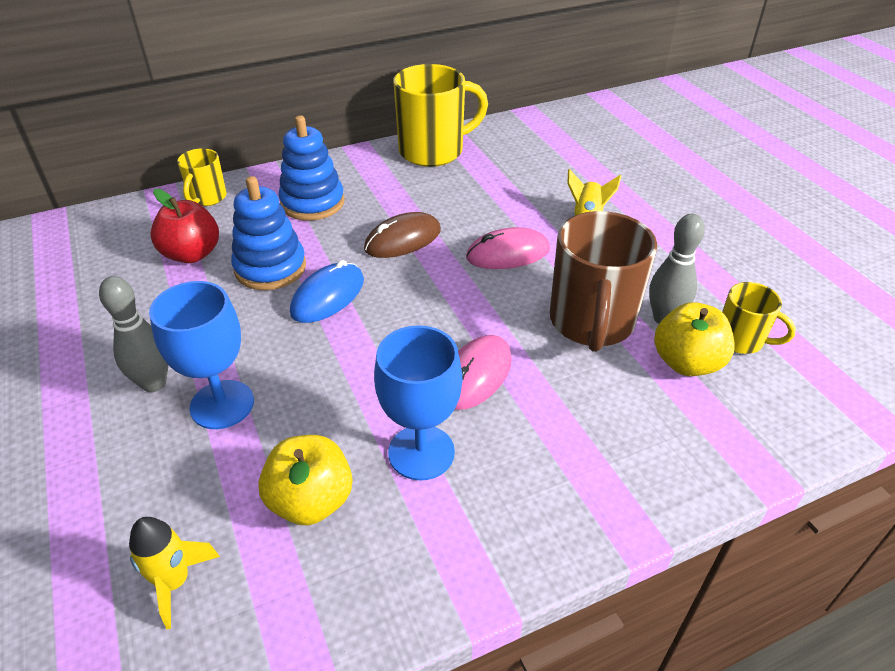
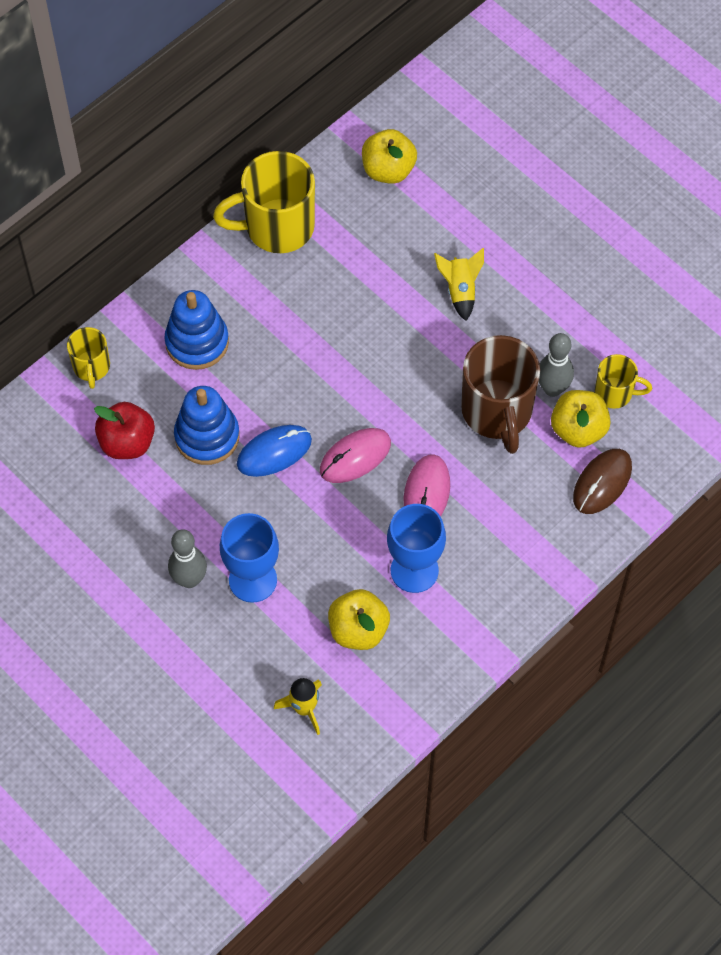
camera: 20 degrees left, 20 degrees up
(328, 296) = (274, 452): blue mouse -> blue mouse turned 45 degrees clockwise
(403, 240) = (305, 365): brown mouse -> brown mouse (602, 482)
(433, 151) = (277, 227): yellow mug -> yellow mug turned 150 degrees counterclockwise
(508, 253) = (404, 353): pink mouse -> pink mouse (355, 457)
(550, 139) = (388, 170): none -> yellow apple

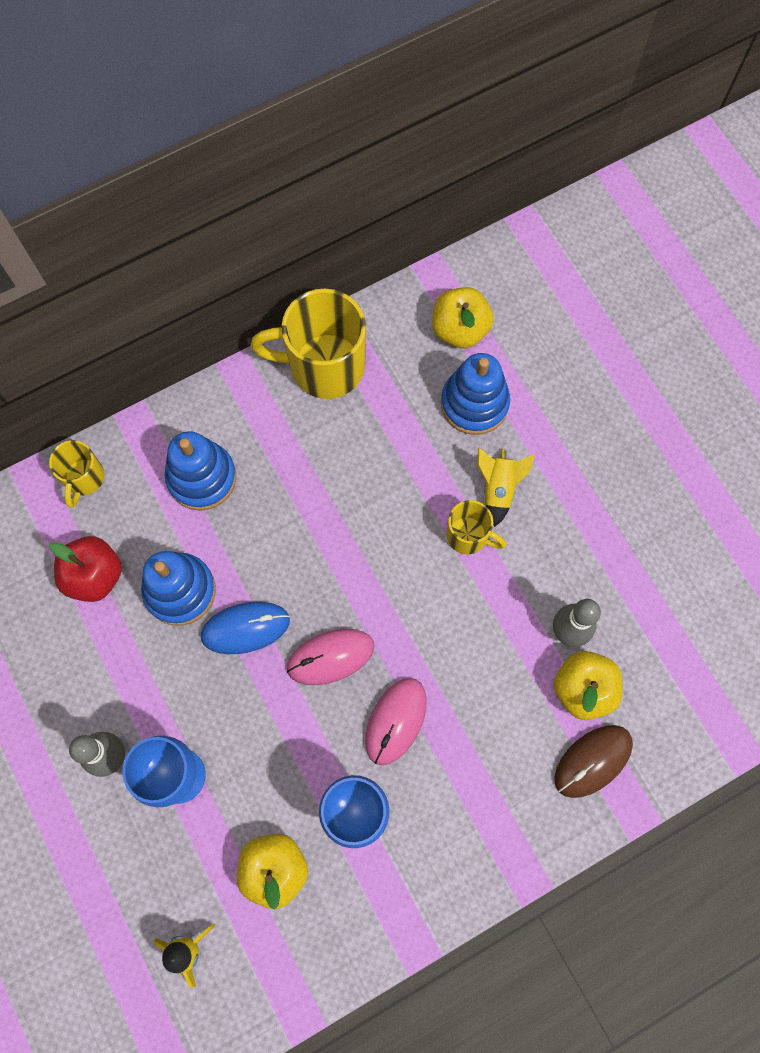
camera: 15 degrees right, 10 degrees up
(419, 227) = (474, 403): none -> blue stacking toy
(497, 412) = (499, 644): brown mug -> none
(615, 393) = (635, 655): yellow mug -> yellow mug (468, 536)

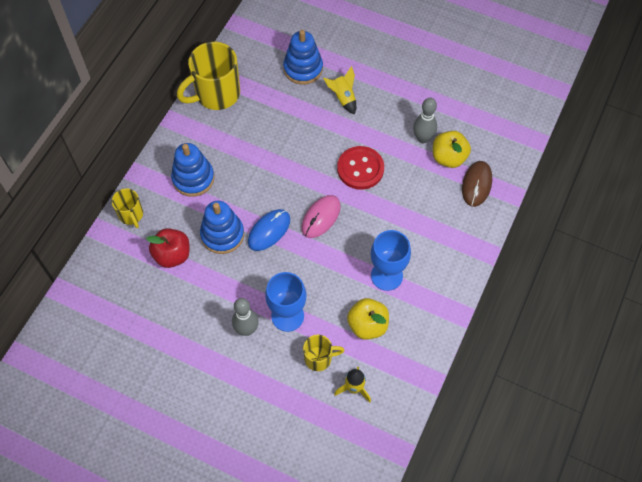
camera: 35 degrees left, 10 degrees down
(395, 721) = (374, 225): pink mouse -> none
(441, 619) = (360, 169): none -> red button
(460, 329) = (271, 41): yellow apple -> none
(468, 536) = (345, 126): yellow mug -> yellow mug (319, 358)

